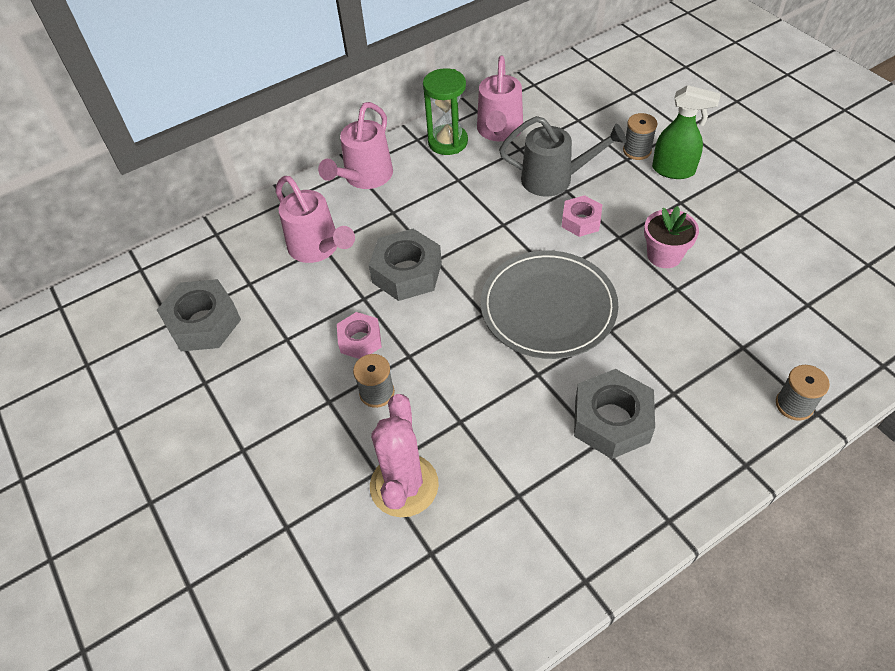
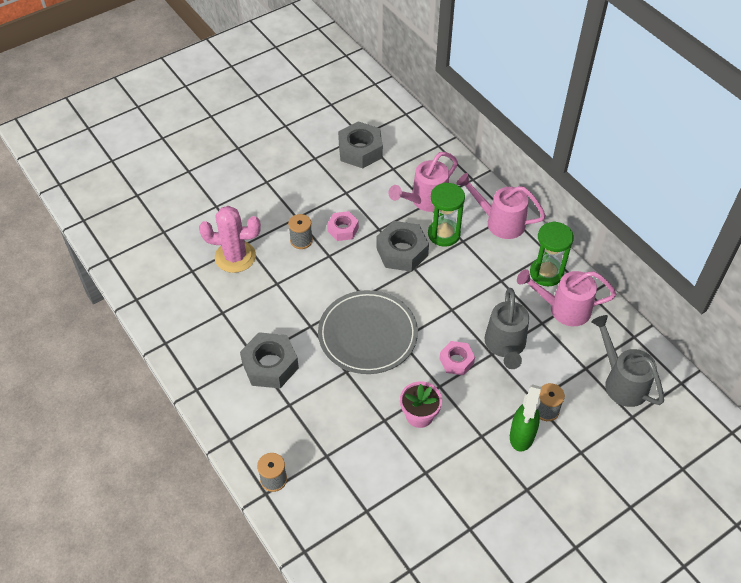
camera: 85 degrees right, 0 degrees up
(379, 230) = (444, 234): none -> green hourglass
(592, 96) = (621, 381): none -> grey watering can

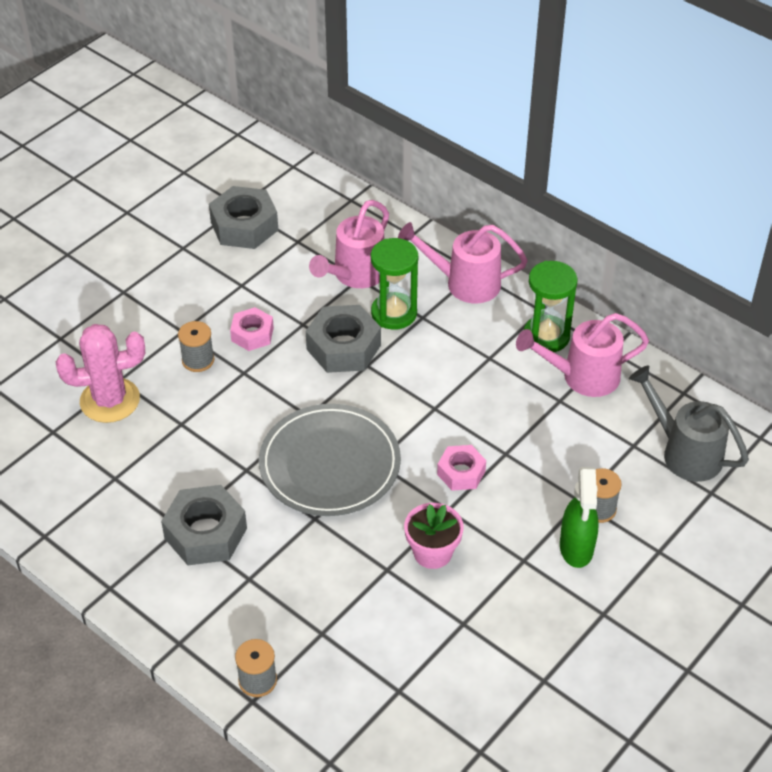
camera: 15 degrees left, 5 degrees down
(505, 346) = (520, 440): grey watering can -> none

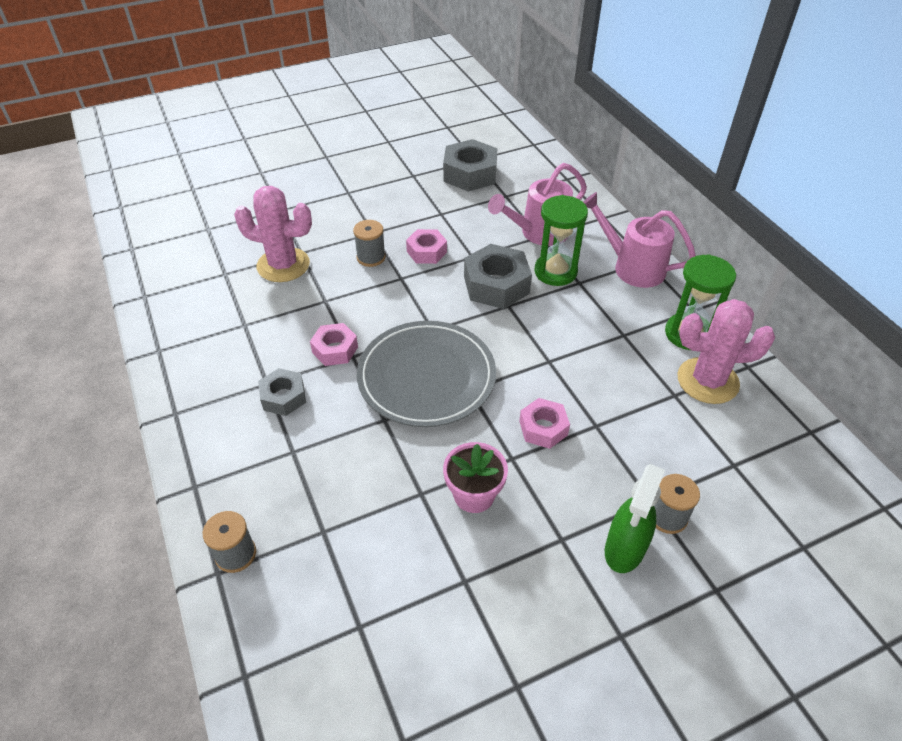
camera: 25 degrees right, 0 degrees up
(206, 533) = (283, 397): grey nut -> grey nut, size x0.61
(225, 470) = (335, 349): none -> pink nut
(582, 377) = (707, 381): pink watering can -> pink cactus
(684, 452) = (789, 492): grey watering can -> none

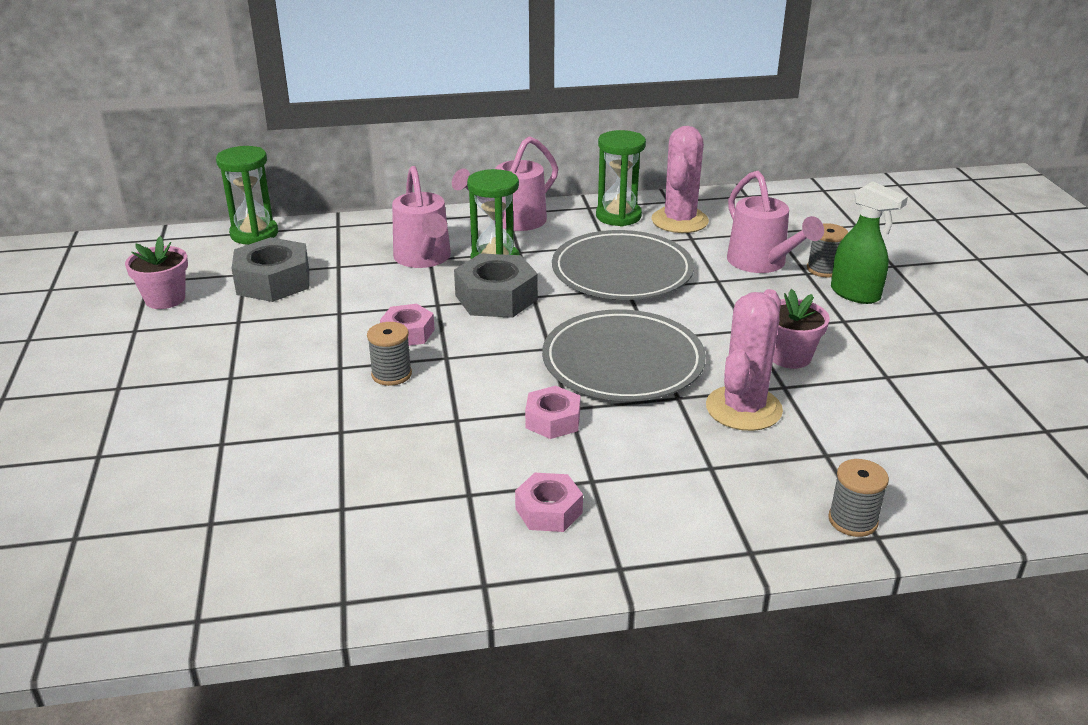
camera: 75 degrees left, 15 degrees down
(283, 265) = (359, 449): pink cactus -> pink cactus (743, 408)
(283, 397) = (620, 468): grey nut -> none
(428, 140) = (165, 299): none -> pink flower pot
(531, 146) = (254, 234): none -> green hourglass
(543, 428) = (714, 307): pink nut -> pink nut (548, 511)
(578, 353) = (622, 271): none -> grey plate
(651, 459) = (762, 263): none -> pink watering can

